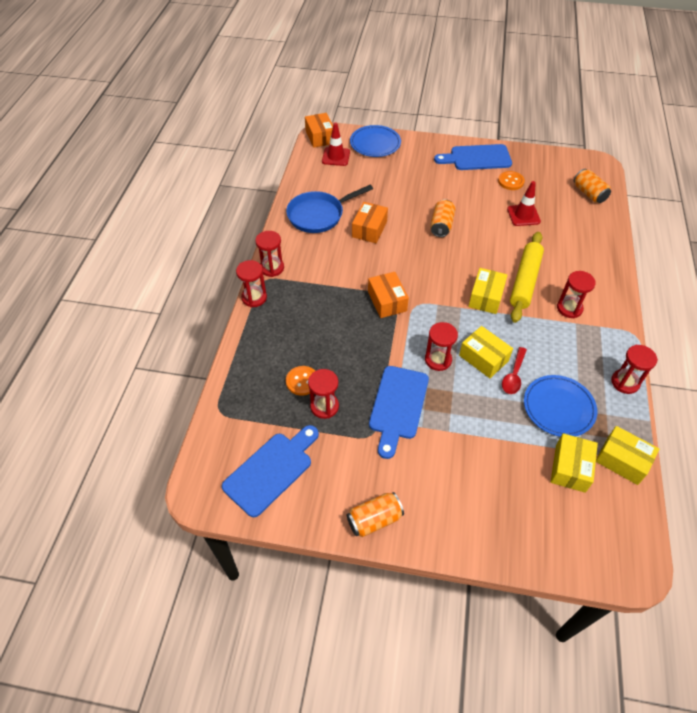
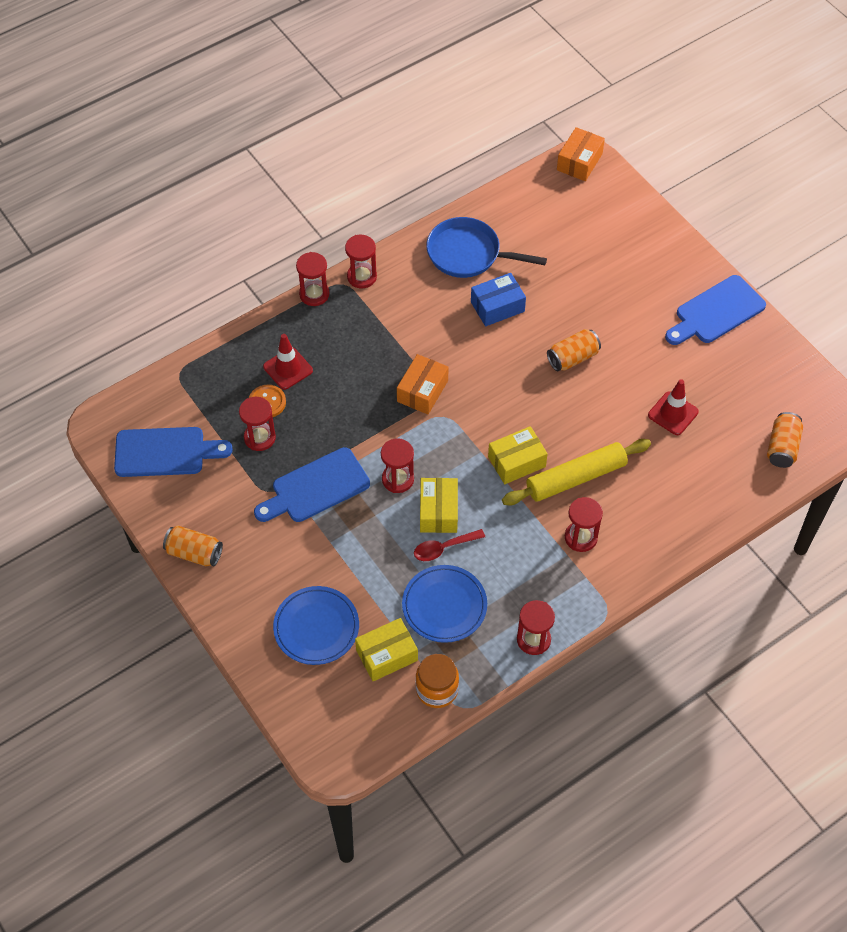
camera: 45 degrees right, 5 degrees up
(336, 157) = (566, 198): red traffic cone -> red traffic cone (288, 368)
(369, 229) = (497, 307): orange box -> blue box
(375, 144) = (627, 213): blue plate -> blue plate (316, 627)
(477, 158) = (716, 312): blue cutting board -> blue cutting board turned 75 degrees counterclockwise
(511, 181) = (714, 367): orange button -> none
(622, 460) = (437, 689): yellow box -> orange jar

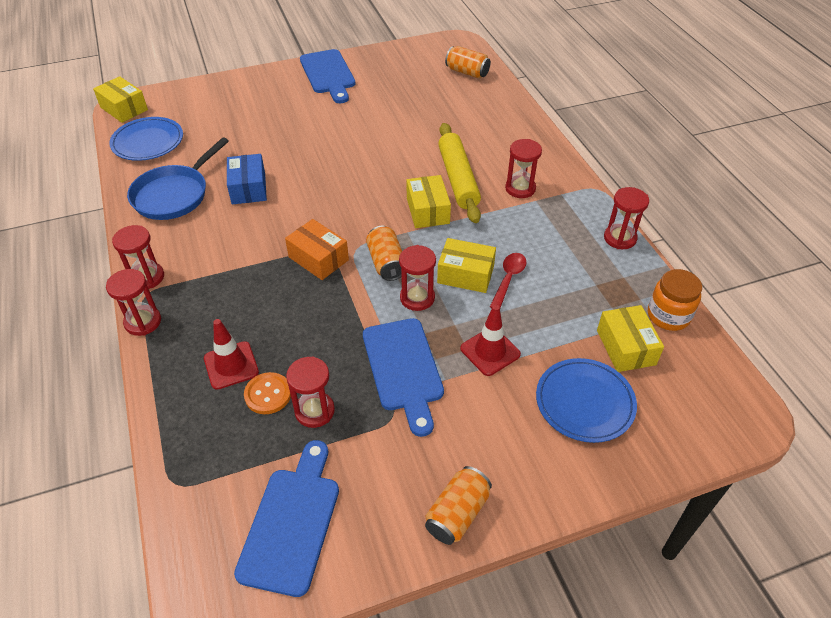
camera: 75 degrees left, 10 degrees down
(444, 548) = (508, 279): red spoon -> red spoon turned 150 degrees counterclockwise
(444, 606) = (574, 291): blue plate -> blue plate (148, 142)
(573, 358) = (331, 155): orange can -> orange can (386, 263)
(579, 162) = (124, 108): orange box -> yellow box
(673, 413) = (414, 115): red traffic cone -> red traffic cone (490, 351)

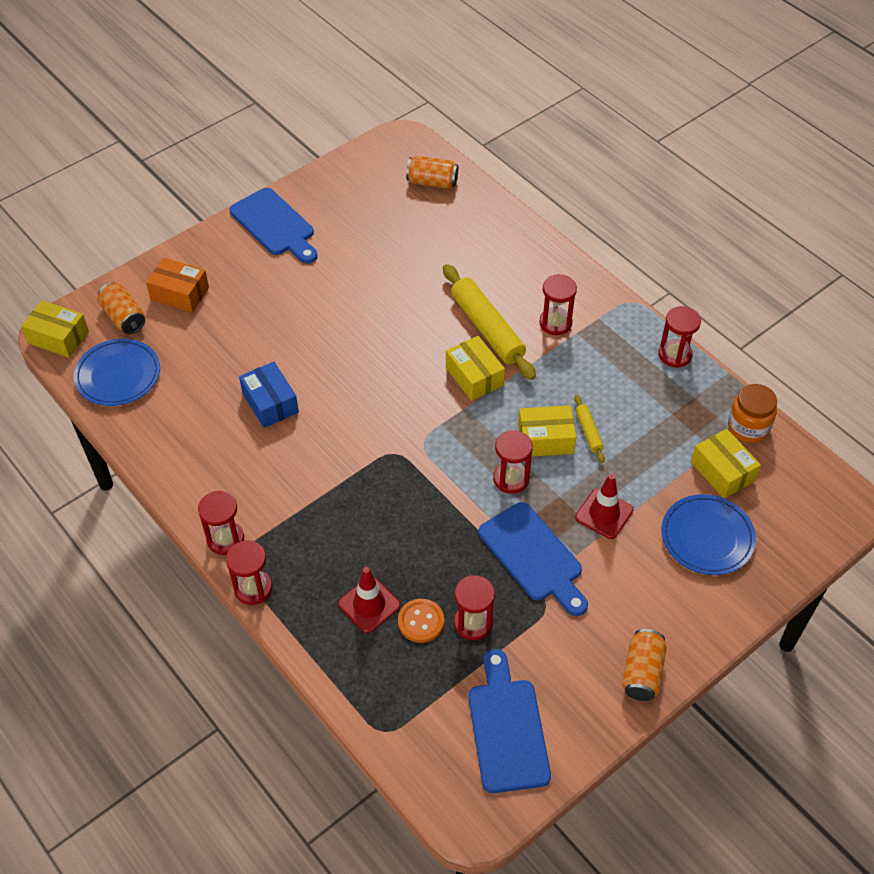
camera: 20 degrees left, 5 degrees up
(174, 194) = (192, 434): blue pan -> none
(318, 258) = (391, 465): orange box -> orange box (180, 294)
(386, 263) = (462, 449): orange can -> orange can (124, 317)
(508, 279) = (588, 432): red spoon -> yellow rolling pin

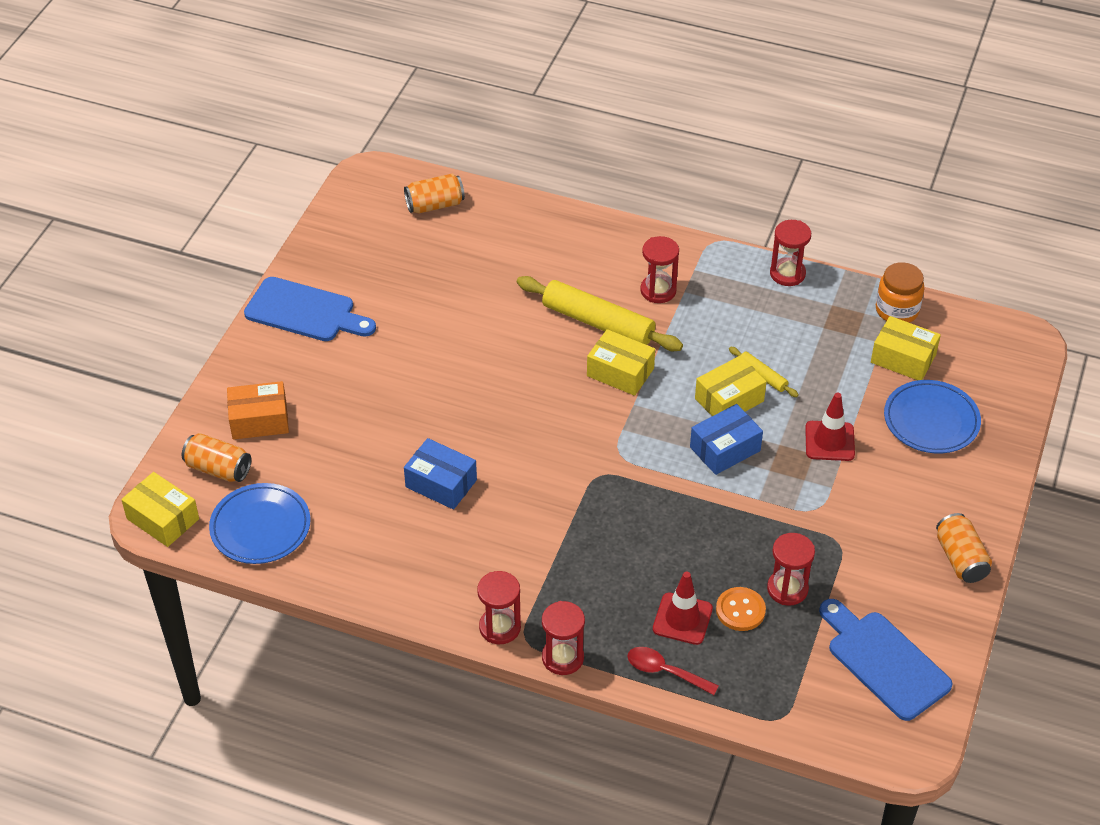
camera: 30 degrees left, 5 degrees down
(58, 337) = (162, 519): yellow box -> yellow box turned 45 degrees clockwise
(322, 642) = (665, 671): none -> red spoon
(511, 479) = (725, 449): red hourglass -> blue box
(533, 556) = (796, 506): blue cutting board -> none

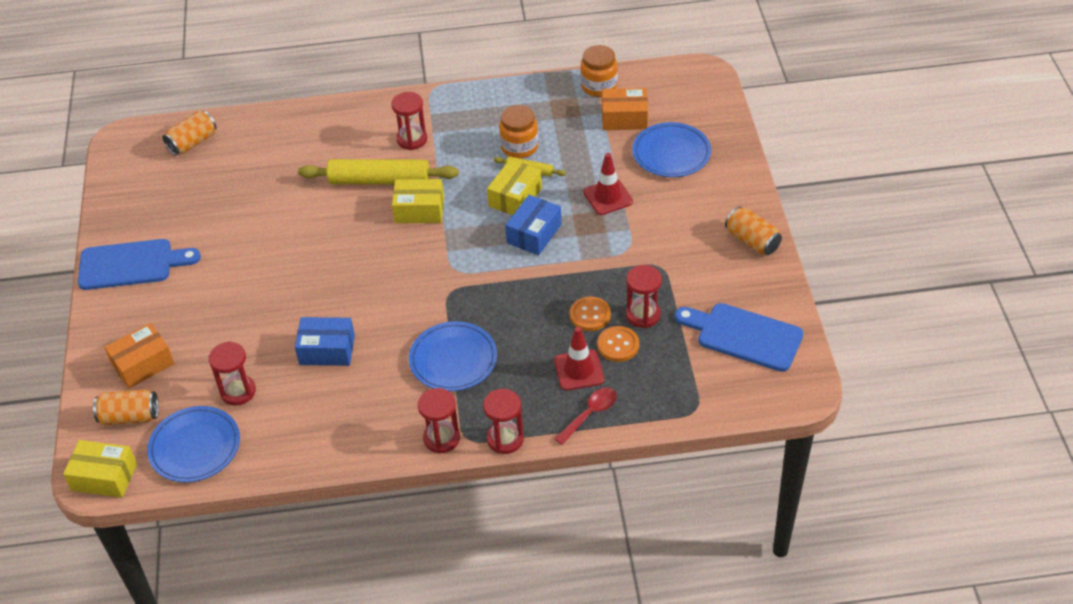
camera: 25 degrees left, 0 degrees up
(560, 549) = (453, 360): none -> blue plate
(665, 671) = (590, 414): red spoon -> red spoon turned 135 degrees clockwise
(730, 564) = (590, 315): none -> orange button
(767, 345) = (519, 147): none -> orange jar
(787, 274) = (503, 91): red hourglass -> red hourglass (238, 391)
(903, 358) = (624, 118): yellow box -> orange box

